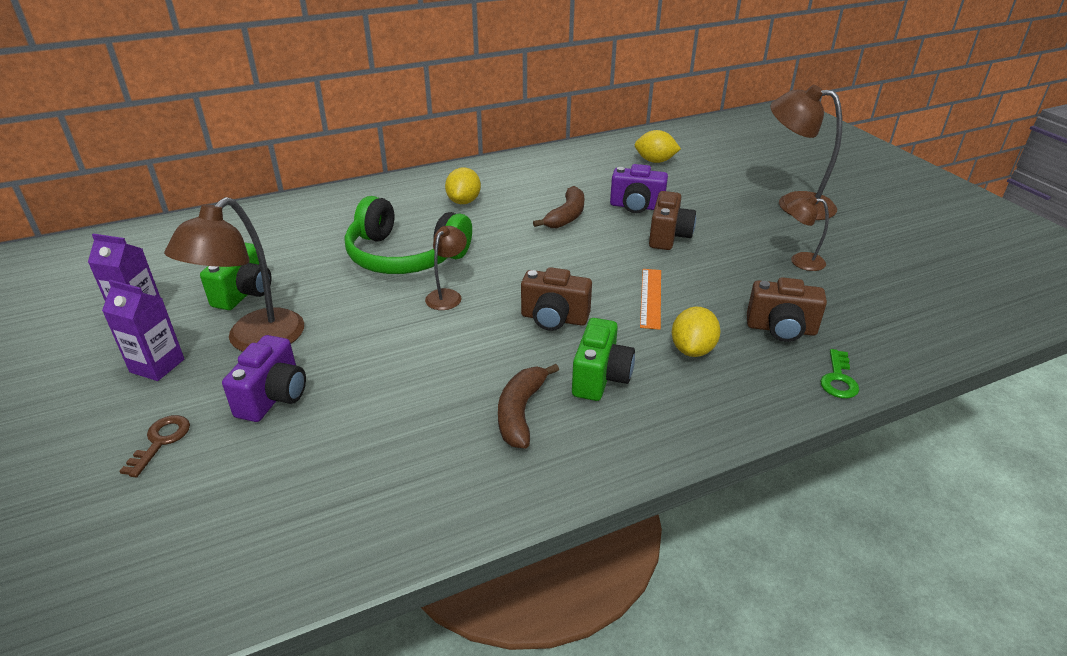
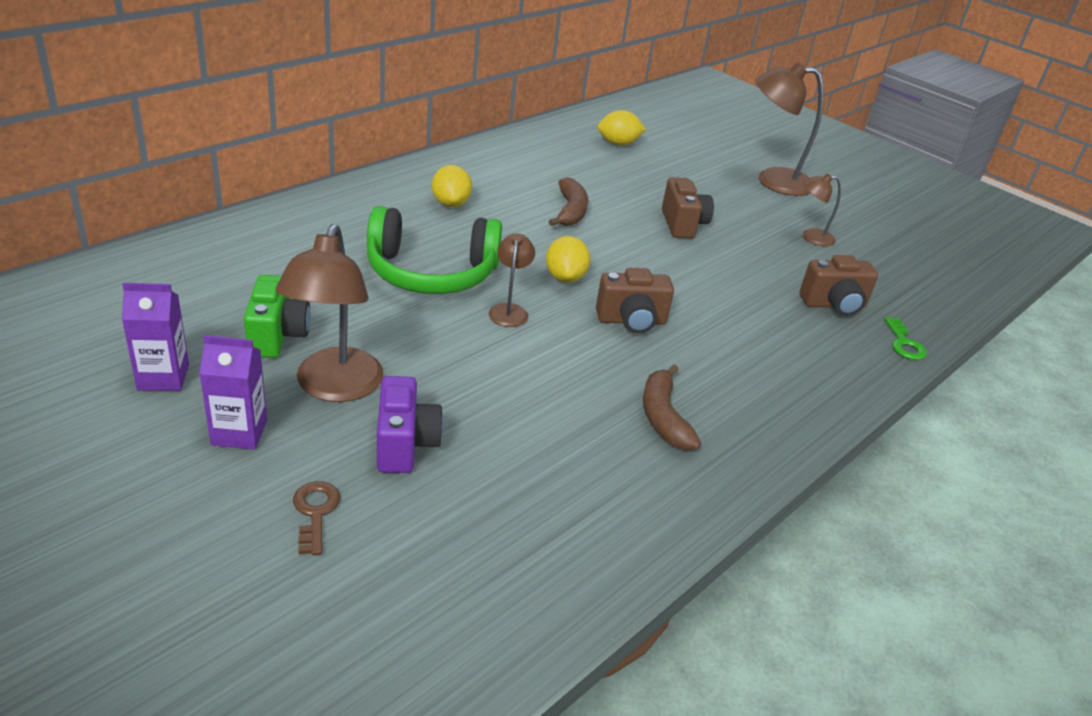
camera: 25 degrees left, 0 degrees up
(600, 378) = (712, 373): green camera -> none
(636, 207) = (632, 195): purple camera -> none
(651, 298) = (706, 288): orange ruler -> none
(692, 349) = (774, 334): yellow lemon -> yellow lemon (565, 277)

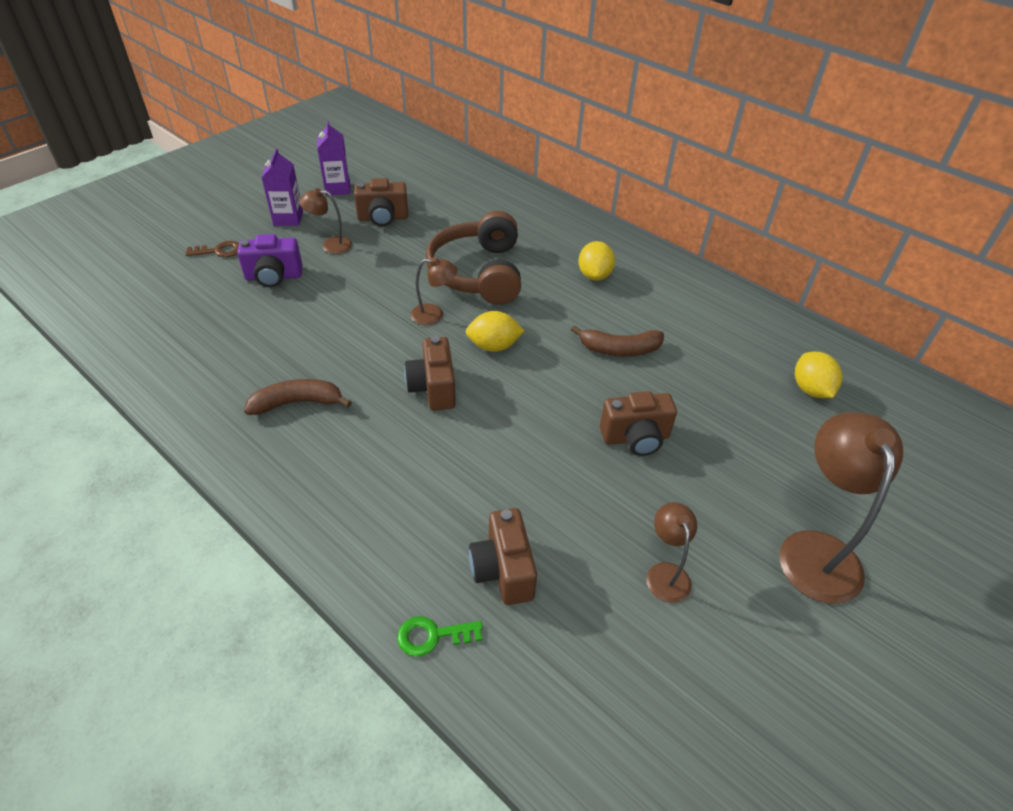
camera: 90 degrees right, 10 degrees up
(277, 336) = (383, 218): green camera -> brown camera
(335, 387) = (330, 245): brown lamp -> brown lamp, size x0.53
(431, 272) = (478, 273): green headphones -> brown headphones
(451, 203) = (594, 275): yellow lemon -> yellow lemon turned 75 degrees counterclockwise

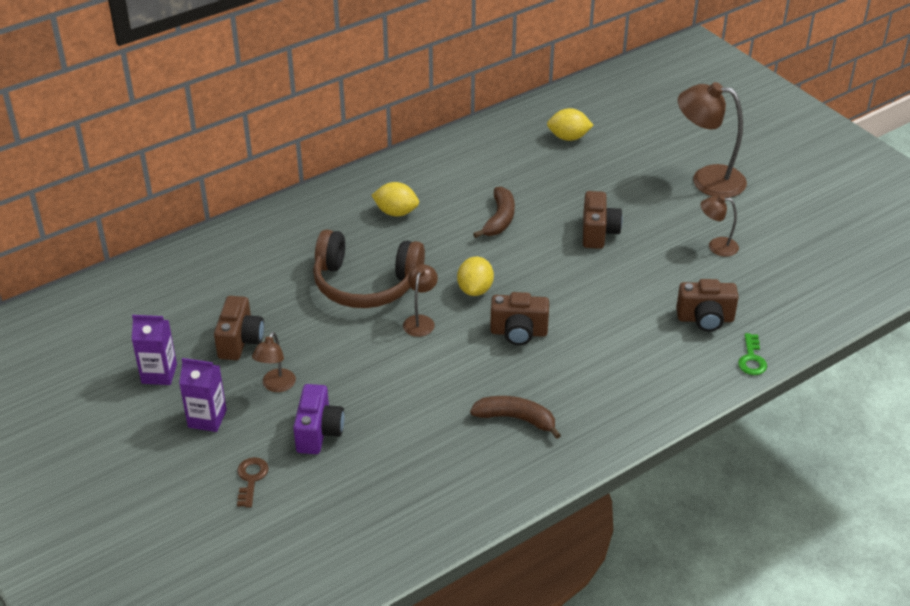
camera: 75 degrees left, 5 degrees down
(297, 403) = (516, 419): brown banana -> brown banana turned 105 degrees clockwise

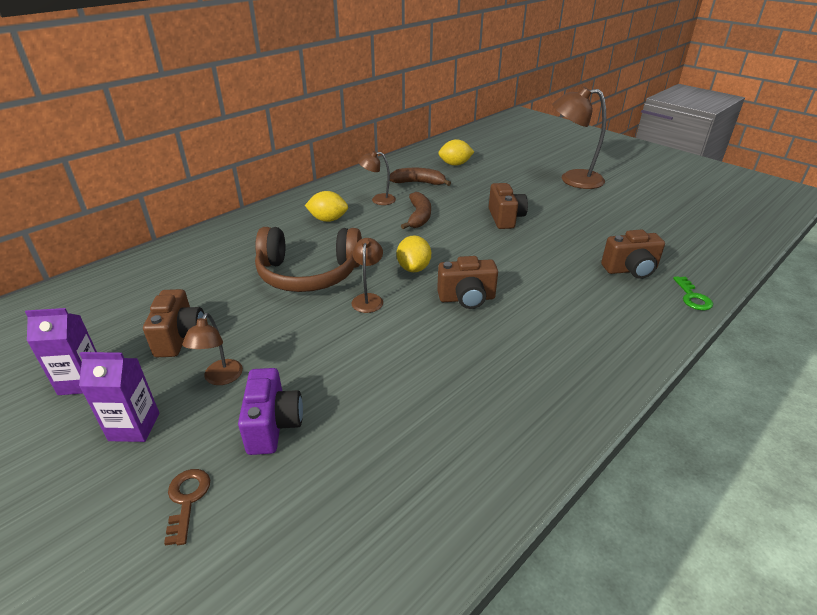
camera: 10 degrees left, 5 degrees down
(516, 419) = (495, 380): brown banana -> brown banana (418, 183)
(716, 246) = (606, 219): brown lamp -> brown lamp (378, 200)

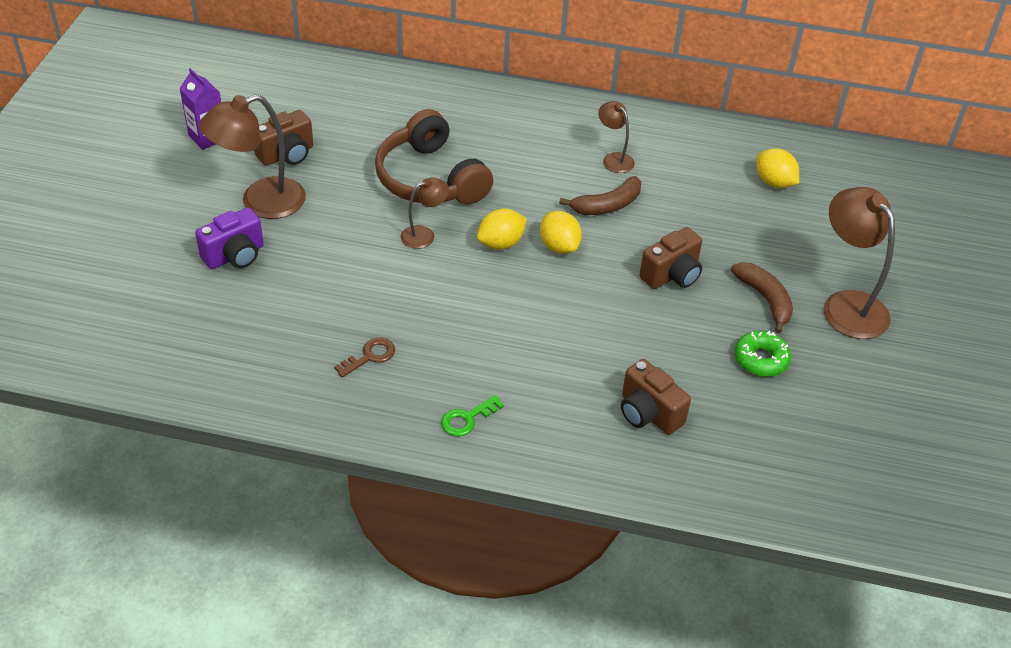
camera: 55 degrees right, 10 degrees up
(134, 427) = (187, 189): purple carton -> none
(187, 500) = (149, 250): brown key -> brown key (370, 356)
(220, 378) = (260, 202): brown lamp -> brown lamp, size x1.89
(328, 219) = (536, 143): yellow lemon -> yellow lemon (559, 246)
(418, 183) = (688, 172): brown banana -> brown banana (765, 299)
(467, 298) = (480, 300): brown camera -> none
(601, 217) = (761, 359): none -> green donut
(692, 297) = (634, 478): green key -> green key (467, 419)

